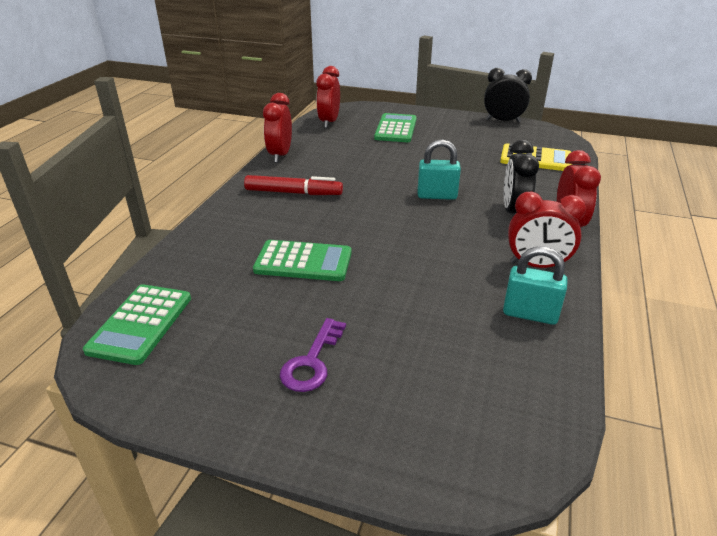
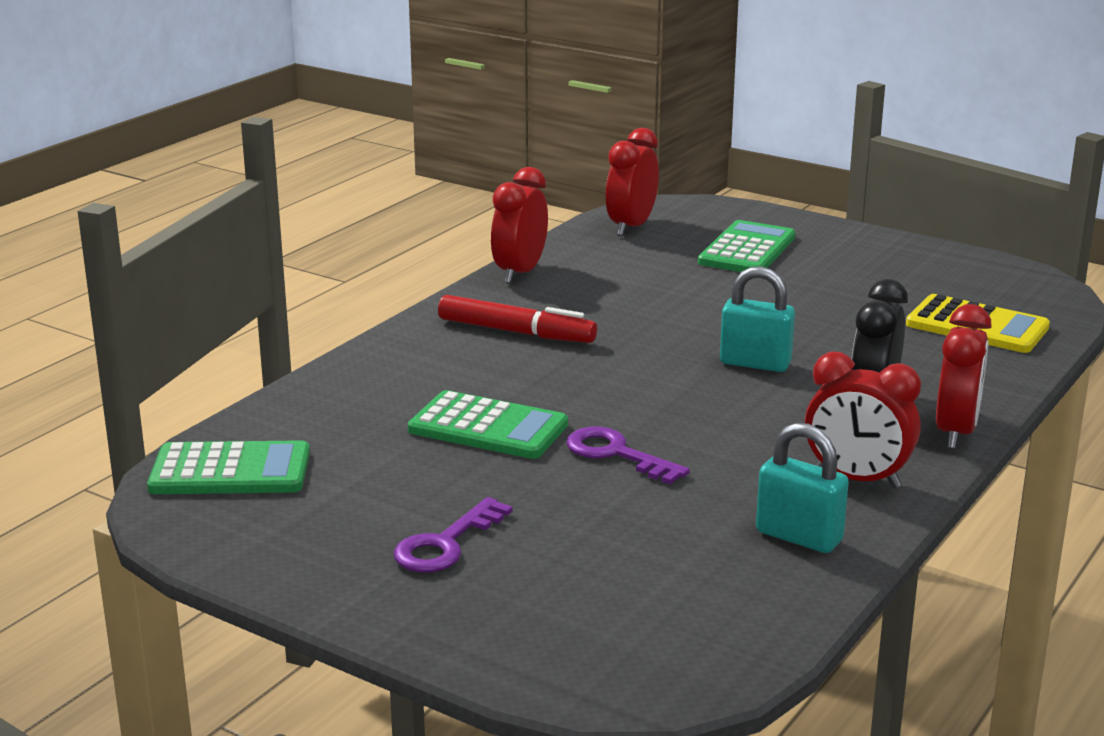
camera: 15 degrees right, 10 degrees down
(141, 324) = (230, 471): green calculator -> green calculator turned 120 degrees counterclockwise
(390, 269) = (616, 454): none -> purple key
(503, 121) = (962, 255): black clock -> none

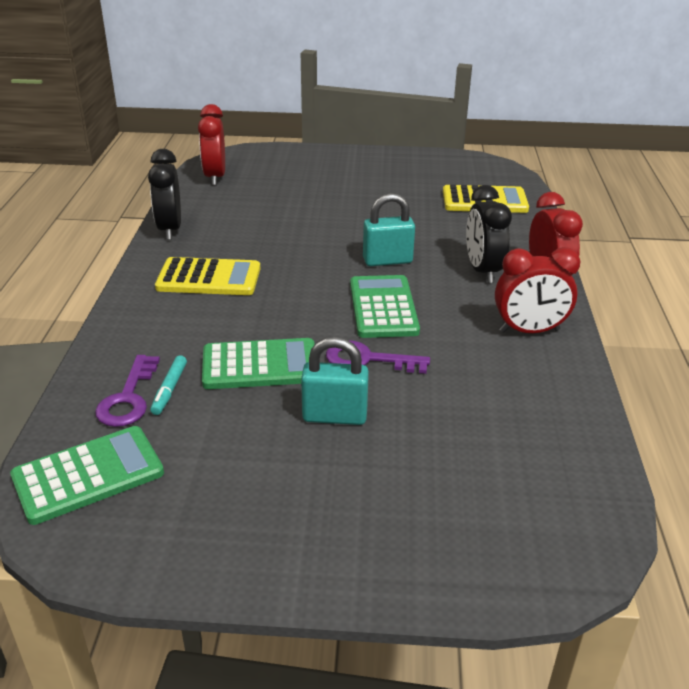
camera: 30 degrees left, 10 degrees up
(372, 424) = (170, 389): none -> turquoise marker
(445, 544) = (321, 483): purple key -> purple key (128, 398)
(516, 332) = (209, 278): red marker -> yellow calculator
(519, 272) = (170, 229): red clock -> black clock
(747, 250) = (304, 178): green calculator -> green calculator (383, 307)
(799, 537) = (540, 388): turquoise padlock -> turquoise padlock (334, 416)

